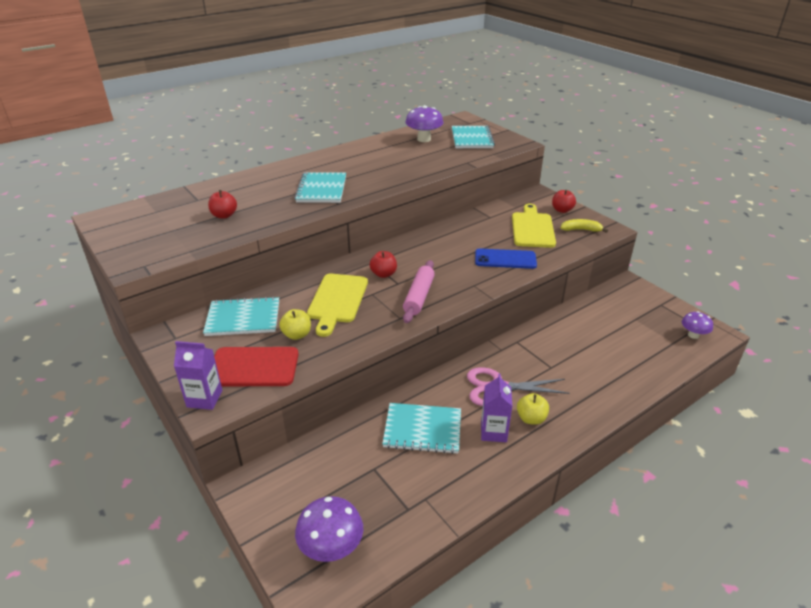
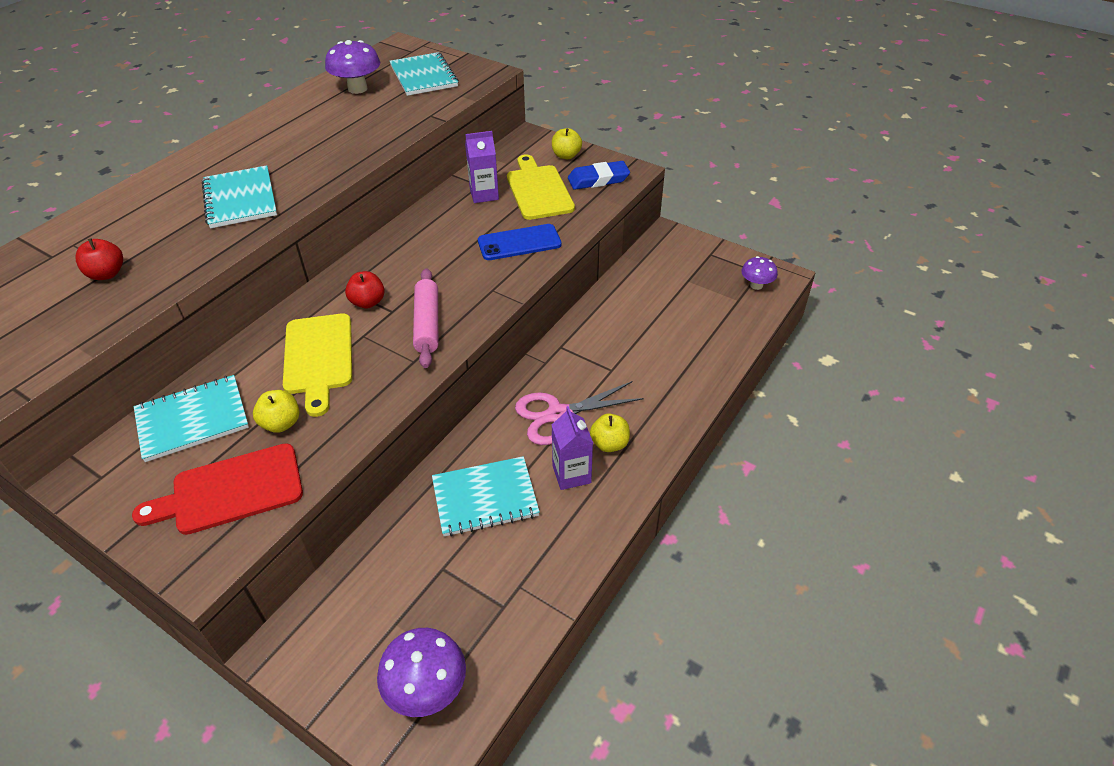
camera: 20 degrees left, 10 degrees up
(204, 399) = (186, 555): purple carton -> purple carton (484, 194)
(562, 210) = (566, 155): red apple -> yellow apple
(581, 230) = (598, 179): yellow banana -> blue eraser

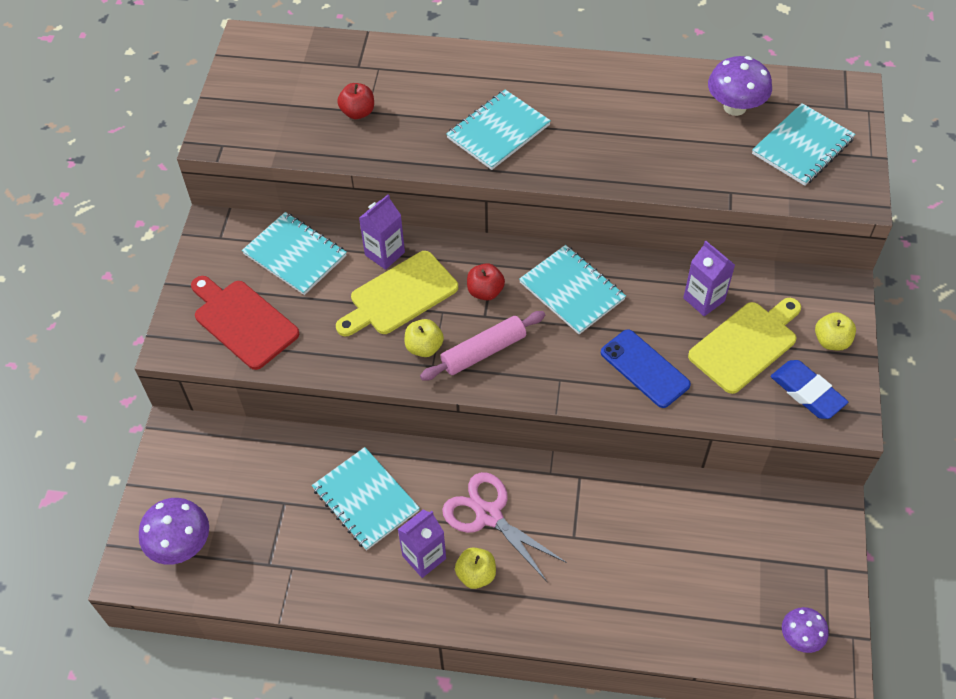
camera: 65 degrees right, 10 degrees up
(261, 352) = (384, 254): none -> purple carton
(281, 423) = (319, 313): yellow apple -> yellow apple (424, 347)
(415, 254) = (572, 291): none -> turquoise notebook

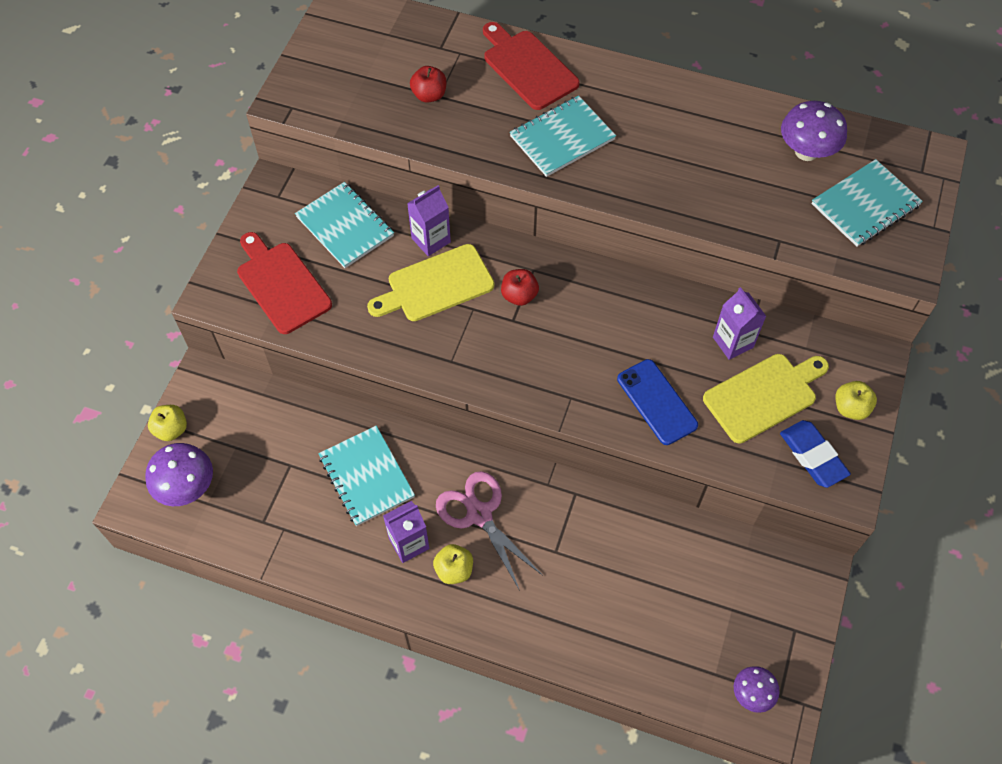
camera: 10 degrees right, 5 degrees up
(424, 347) = (447, 341): yellow apple -> yellow apple (171, 429)
(448, 71) = (528, 67): none -> red cutting board
(483, 351) = (503, 356): pink rolling pin -> none
(572, 291) = (604, 310): turquoise notebook -> none

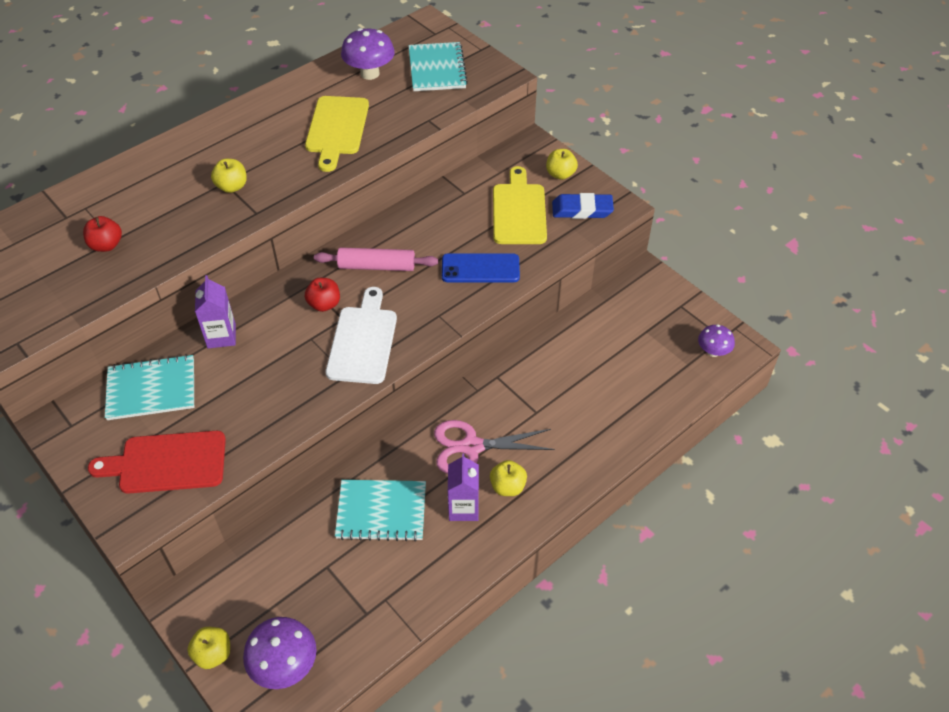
camera: 60 degrees left, 10 degrees down
(436, 285) = (267, 352): yellow cutting board -> yellow cutting board (336, 129)
(498, 352) = (363, 341): none -> white cutting board
(528, 67) = (145, 175): red cutting board -> none
(562, 138) = (232, 187): turquoise notebook -> yellow apple
(595, 311) = (376, 266): none -> pink rolling pin
(733, 342) = (465, 205): purple carton -> none

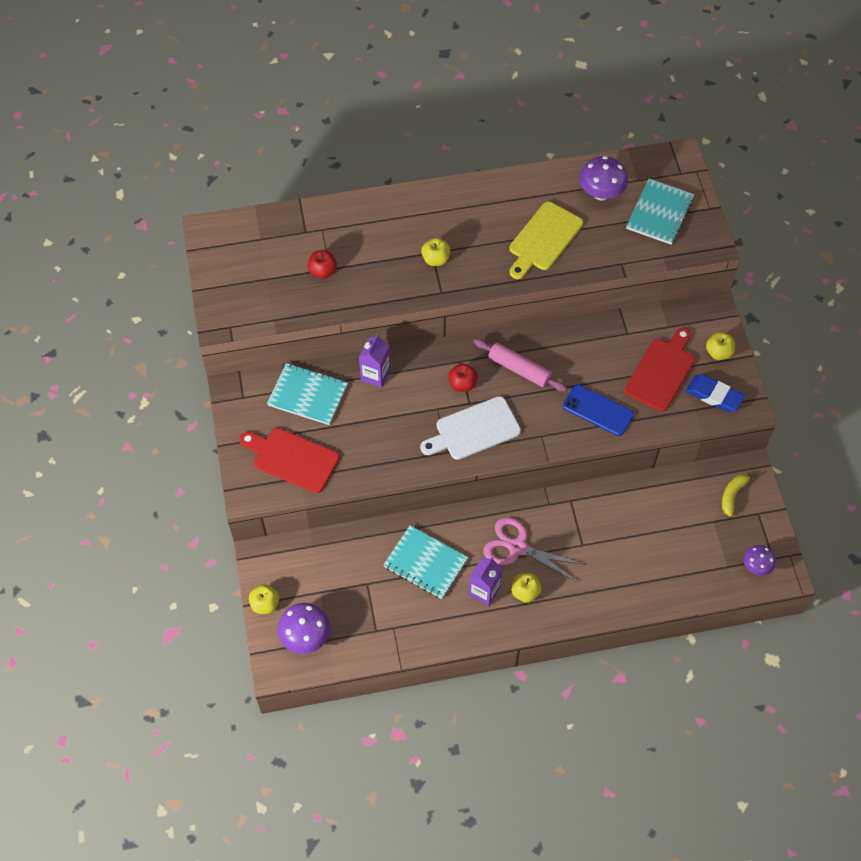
camera: 30 degrees right, 10 degrees up
(363, 341) = (474, 430): white cutting board -> white cutting board turned 150 degrees counterclockwise
(519, 211) = (661, 372): yellow cutting board -> red cutting board
(647, 301) = (733, 495): none -> yellow banana

